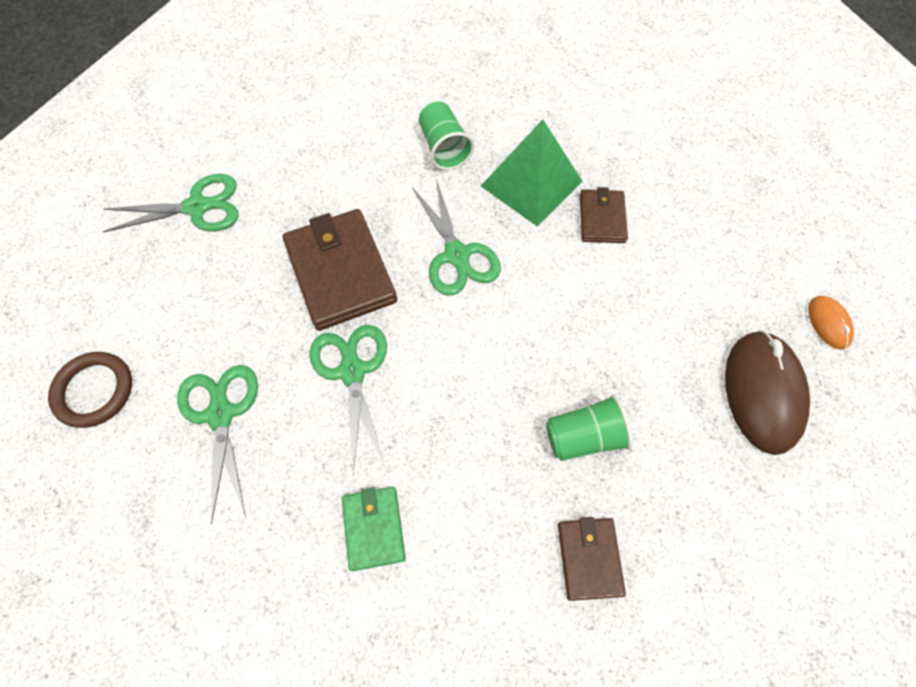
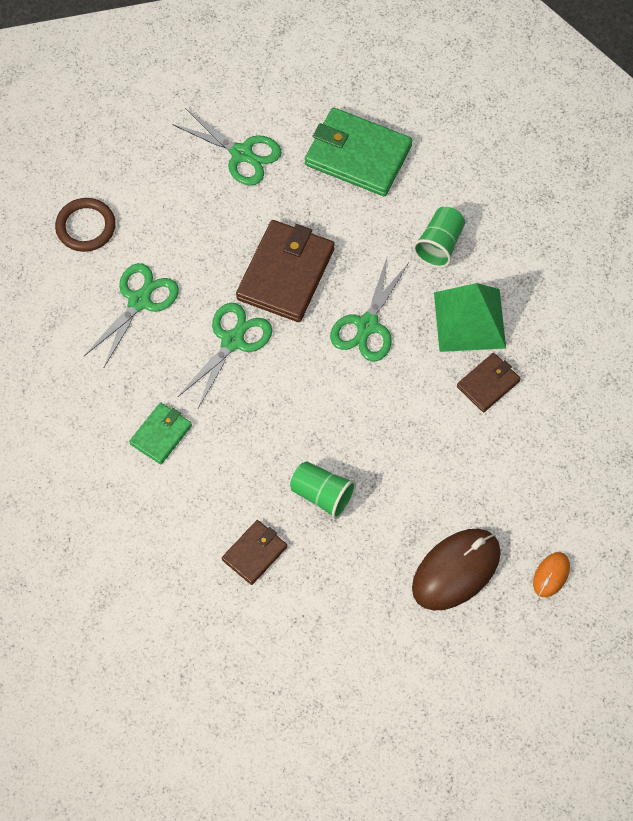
camera: 45 degrees right, 0 degrees up
(304, 134) = (358, 155): none -> green wallet

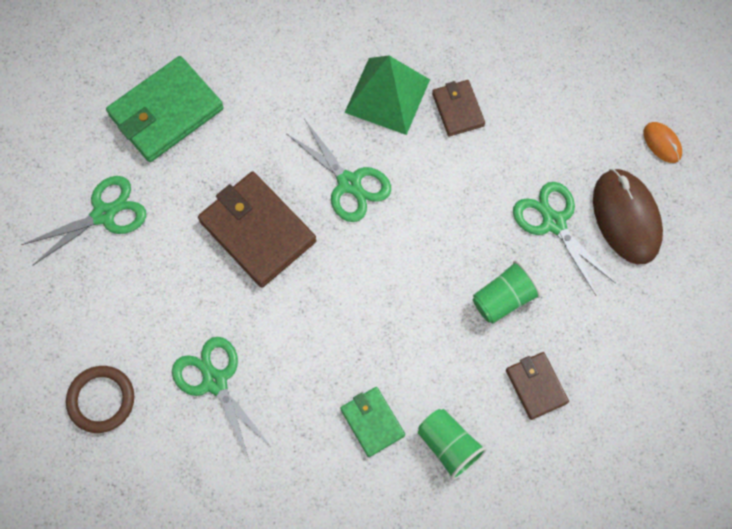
camera: 65 degrees left, 5 degrees up
(233, 341) = (304, 311): green scissors -> green scissors (553, 222)
(439, 244) = (298, 85): green cup -> green cup (449, 446)

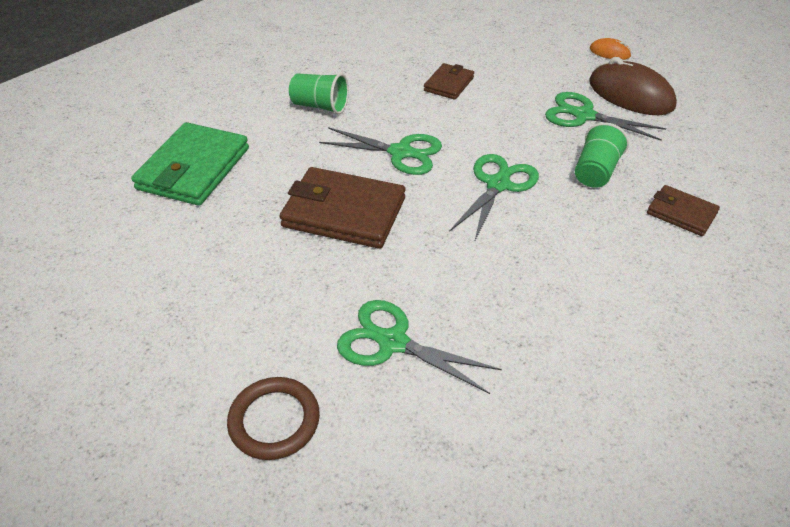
camera: 30 degrees left, 25 degrees down
(104, 214) = (175, 260): green scissors -> green scissors (498, 184)
(372, 422) = (575, 302): green wallet -> none
(387, 96) = (386, 95): green pyramid -> none
(449, 446) = (659, 287): green cup -> green cup (320, 106)
(458, 109) = (449, 84): brown wallet -> brown wallet turned 75 degrees clockwise

